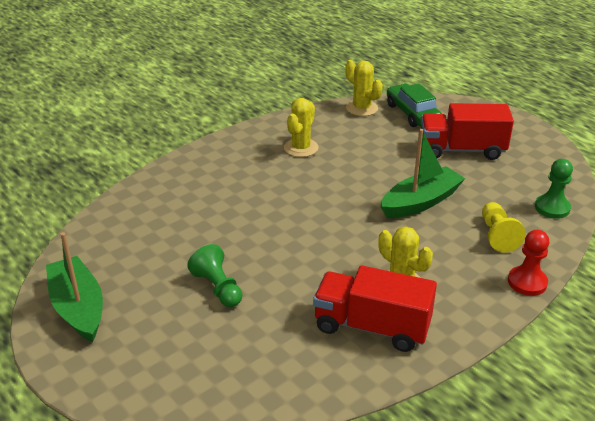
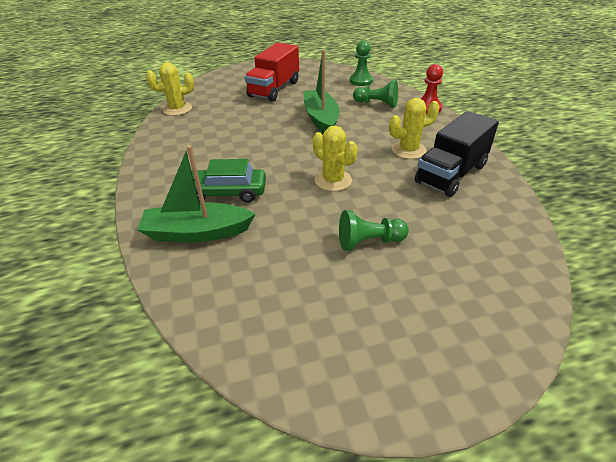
camera: 65 degrees left, 5 degrees up
(78, 307) = (350, 362): green boat -> green boat (197, 232)
(301, 148) = (201, 149): yellow cactus -> yellow cactus (333, 180)
(372, 326) = (451, 174): red truck -> black truck
(412, 113) = (210, 93): green car -> green car (225, 193)
(497, 235) = (377, 104): yellow pawn -> green pawn

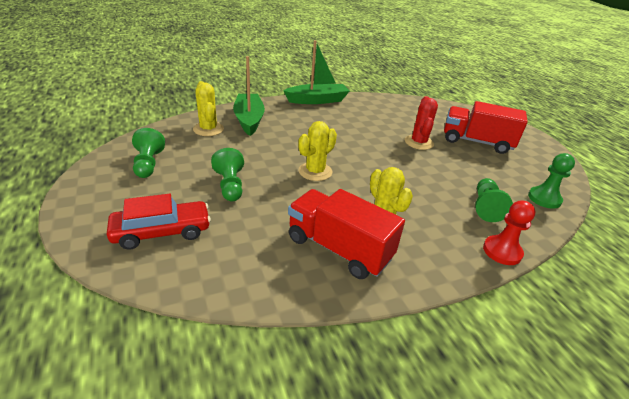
camera: 80 degrees right, 5 degrees down
(177, 109) = (408, 102): yellow cactus -> yellow cactus (208, 129)
(225, 193) = (293, 126): green car -> none
(273, 116) = (418, 142): none -> red cactus
(321, 118) = (427, 168): green boat -> green boat (317, 100)
(325, 330) = (148, 164): none -> green pawn
(451, 174) = (339, 248): black truck -> red truck
(468, 289) = (162, 232): none -> red car

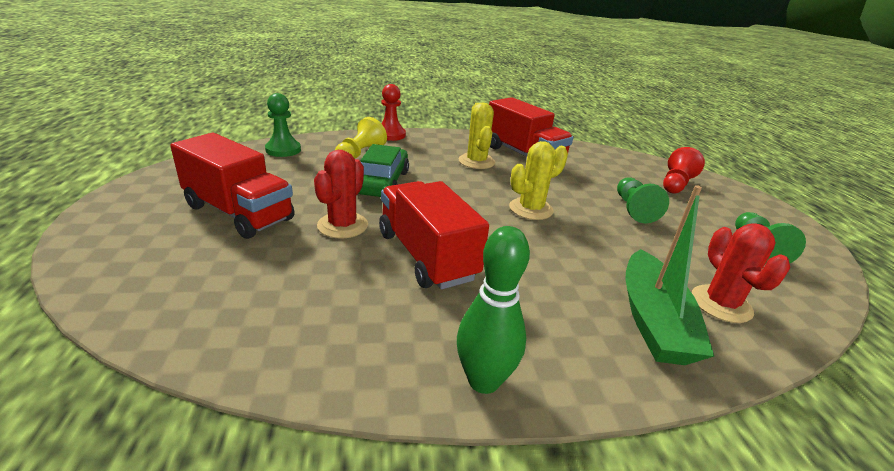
camera: 165 degrees left, 5 degrees down
(162, 232) = (676, 184): red car -> red pawn
(208, 129) = (721, 304): yellow cactus -> red cactus
(317, 100) = (484, 381): green boat -> green bowling pin
(363, 133) = (426, 255): none -> red truck
(432, 177) = (383, 183): none -> green car
(486, 207) = (360, 154): green pawn -> yellow pawn

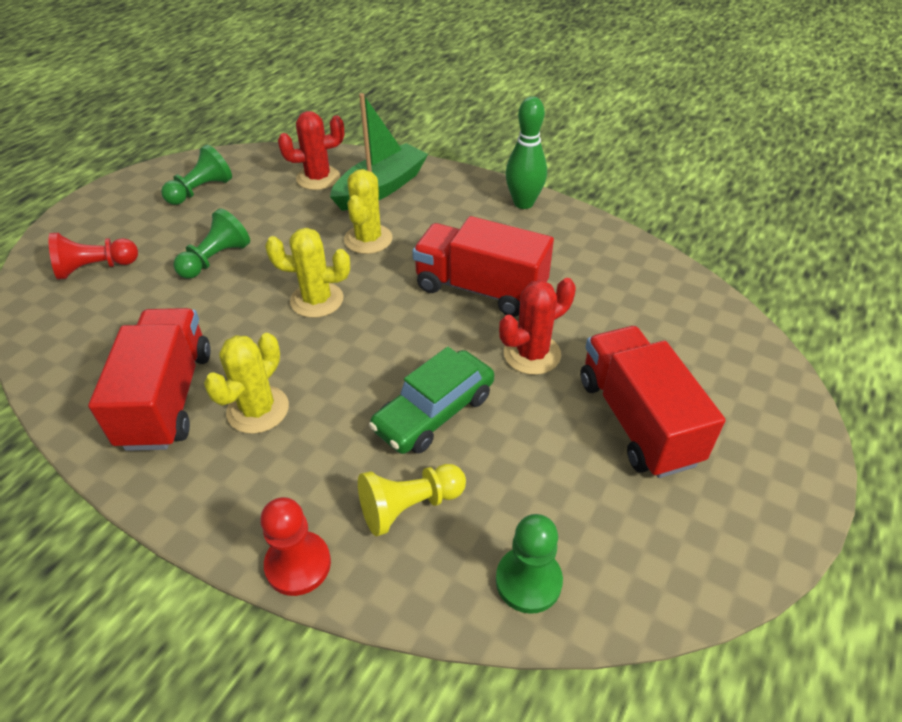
camera: 140 degrees left, 15 degrees up
(426, 255) = (480, 289): red truck -> red truck turned 105 degrees clockwise
(570, 261) = (368, 239): none -> yellow cactus
(721, 304) = (318, 178): red cactus -> red cactus turned 45 degrees clockwise

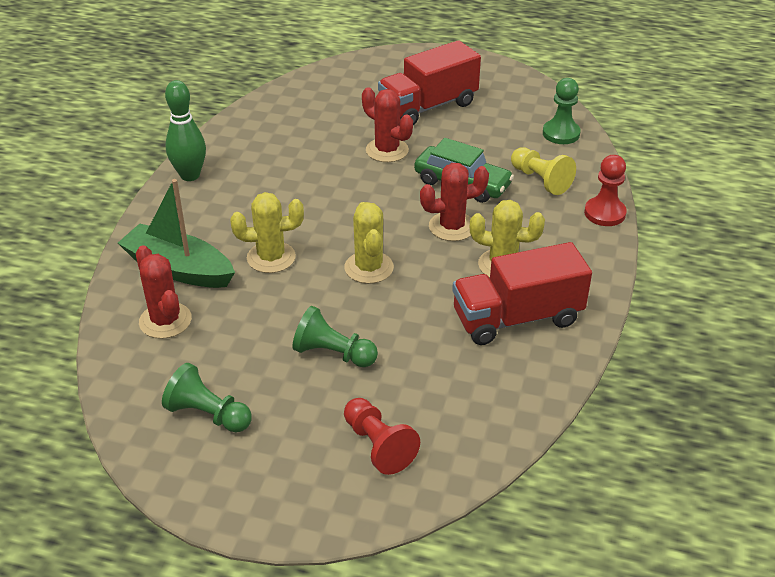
camera: 105 degrees left, 5 degrees down
(351, 381) = (452, 227): none -> red cactus
(480, 289) = (322, 182): red truck -> none

